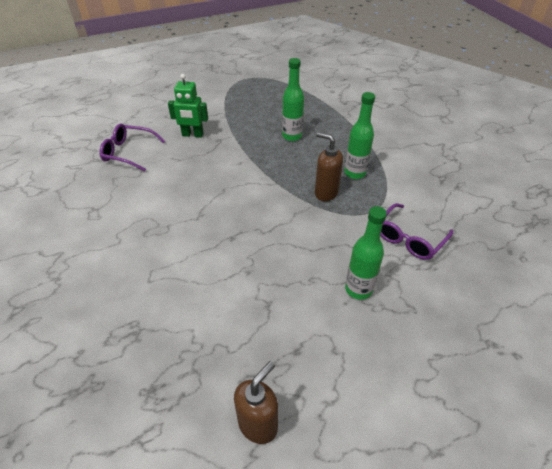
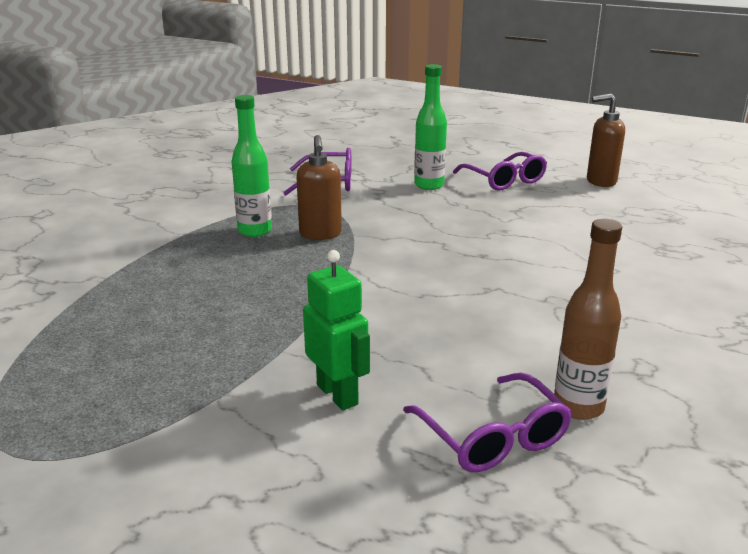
camera: 130 degrees left, 20 degrees down
(108, 179) = (578, 406): none -> brown bottle
(292, 136) = (218, 298): green bottle -> none
(327, 347) = (504, 180): none -> purple glasses

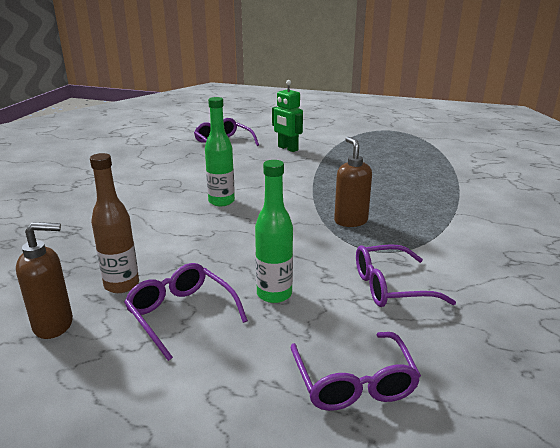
camera: 170 degrees right, 0 degrees up
(255, 231) = (405, 220): green bottle -> green bottle (221, 201)
(390, 150) = (354, 382): none -> purple glasses
(578, 406) = (186, 152): brown bottle -> brown bottle (121, 285)

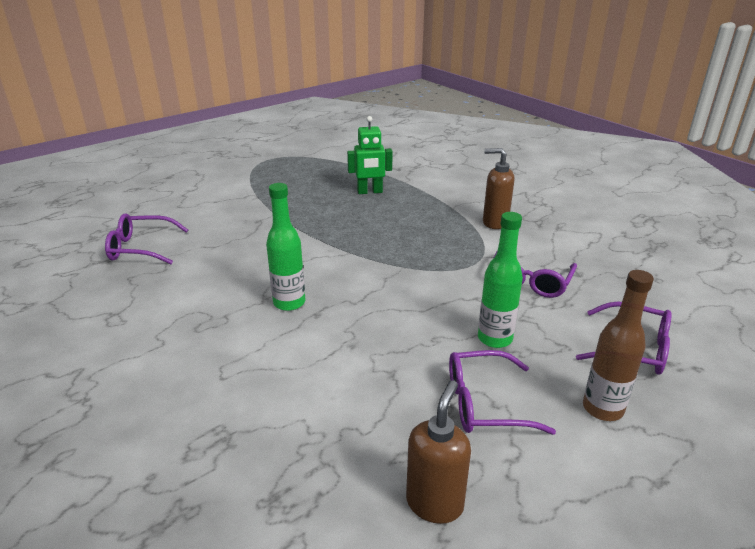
camera: 55 degrees left, 5 degrees up
(121, 285) = (396, 428): brown bottle -> brown bottle (602, 408)
(287, 148) = (222, 220): green robot -> green robot (370, 192)
(350, 221) = (414, 253): brown soap dispenser -> brown soap dispenser (494, 222)

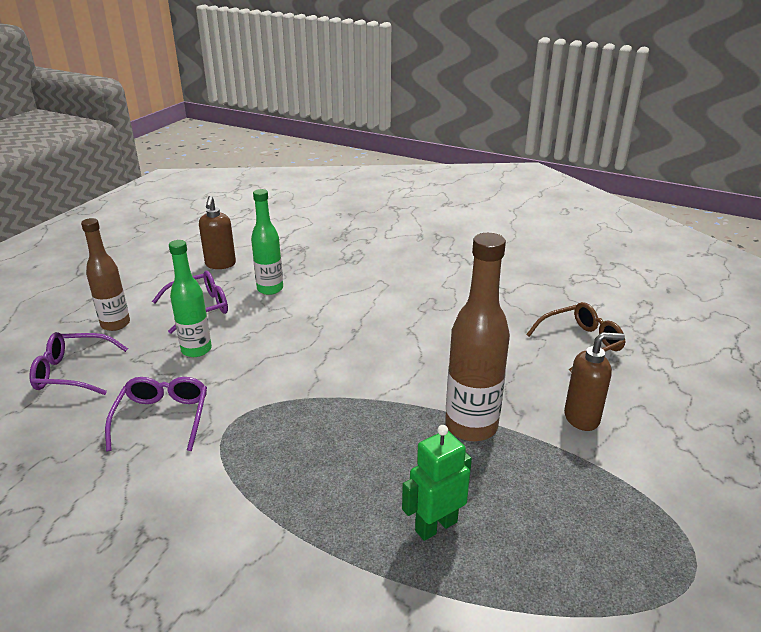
camera: 155 degrees right, 0 degrees up
(141, 248) = (581, 343): purple glasses -> brown glasses
(289, 303) = (385, 333): green bottle -> green bottle (270, 289)
(300, 222) = (471, 426): none -> brown bottle
(494, 222) = (212, 512): brown soap dispenser -> brown soap dispenser (582, 418)

